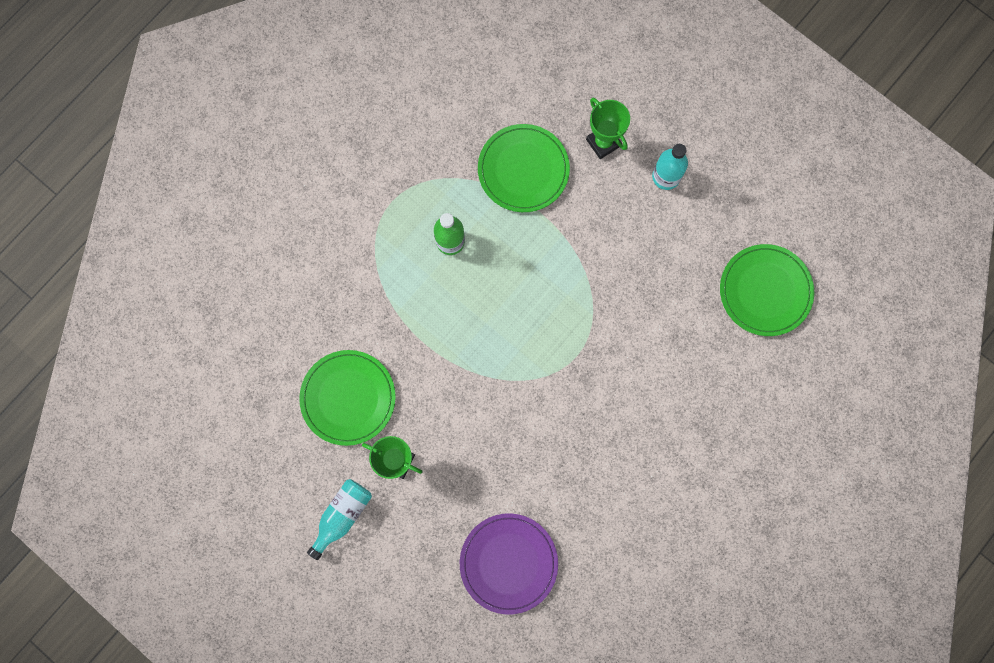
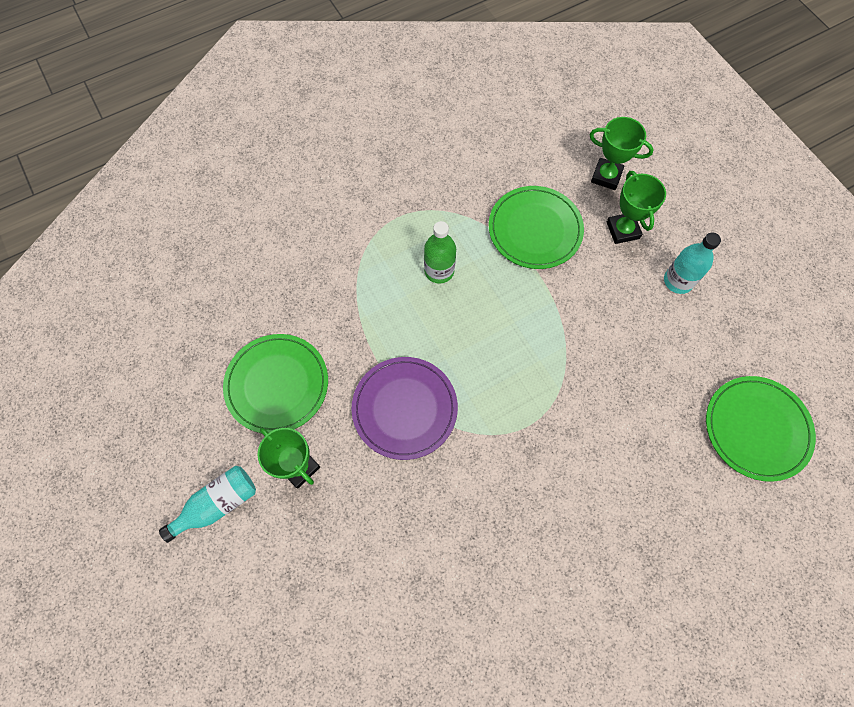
camera: 20 degrees right, 10 degrees down
(508, 563) = (374, 628): purple plate -> purple plate (404, 408)
(572, 91) = (606, 176): none -> green trophy

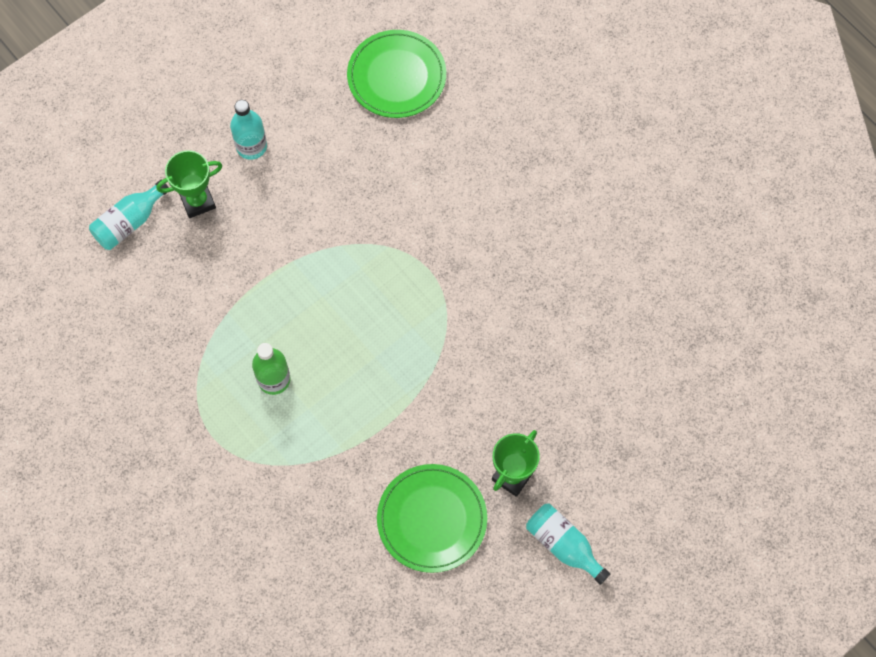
camera: 100 degrees left, 0 degrees up
(404, 408) = (434, 387): purple plate -> none
(535, 229) = (208, 288): green plate -> none
(606, 176) = (129, 222): green trophy -> turquoise bottle

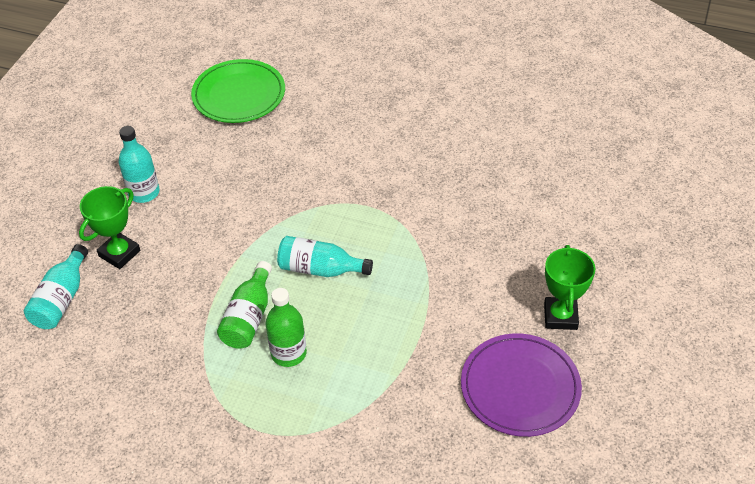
camera: 30 degrees left, 20 degrees down
(263, 327) = (249, 317): none -> green bottle
(432, 519) = (520, 387): green plate -> purple plate
(563, 545) = (648, 345): turquoise bottle -> turquoise bottle (320, 269)

